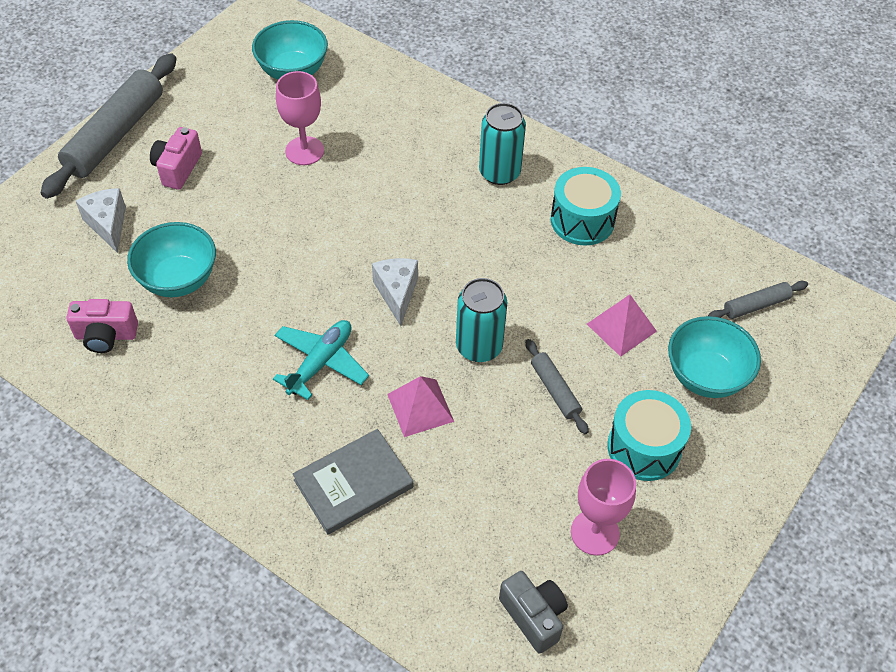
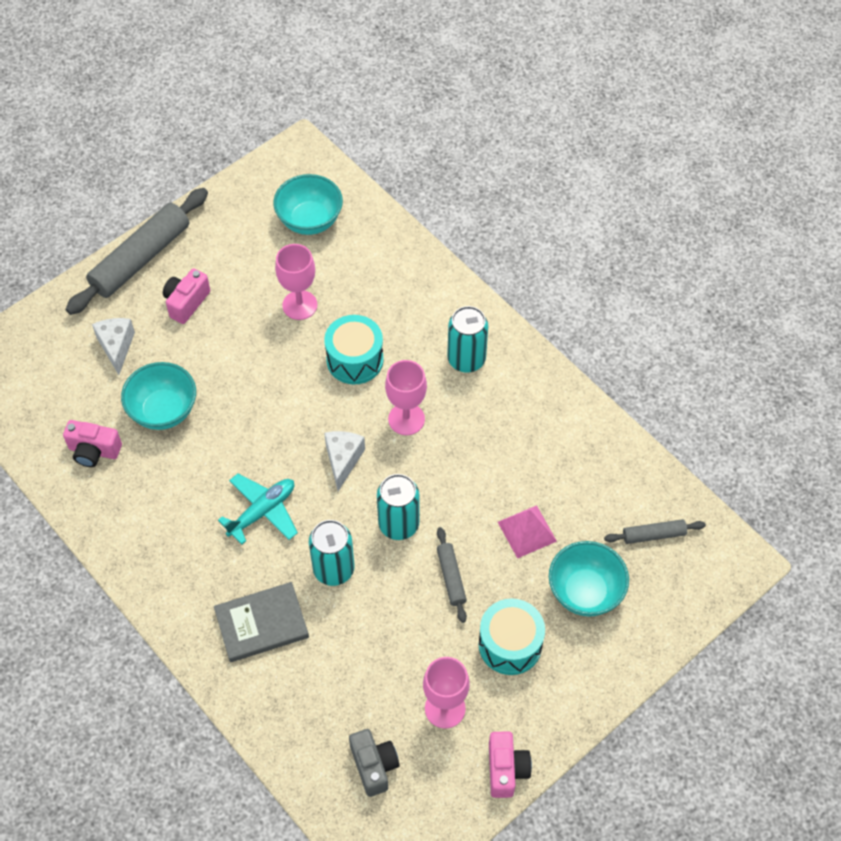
camera: 15 degrees right, 5 degrees up
(420, 407) = (333, 569): pink pyramid -> turquoise can
(454, 240) = (406, 419): none -> pink goblet
(582, 220) = (526, 421): turquoise drum -> turquoise drum (355, 360)
(687, 585) = (506, 769): none -> pink camera

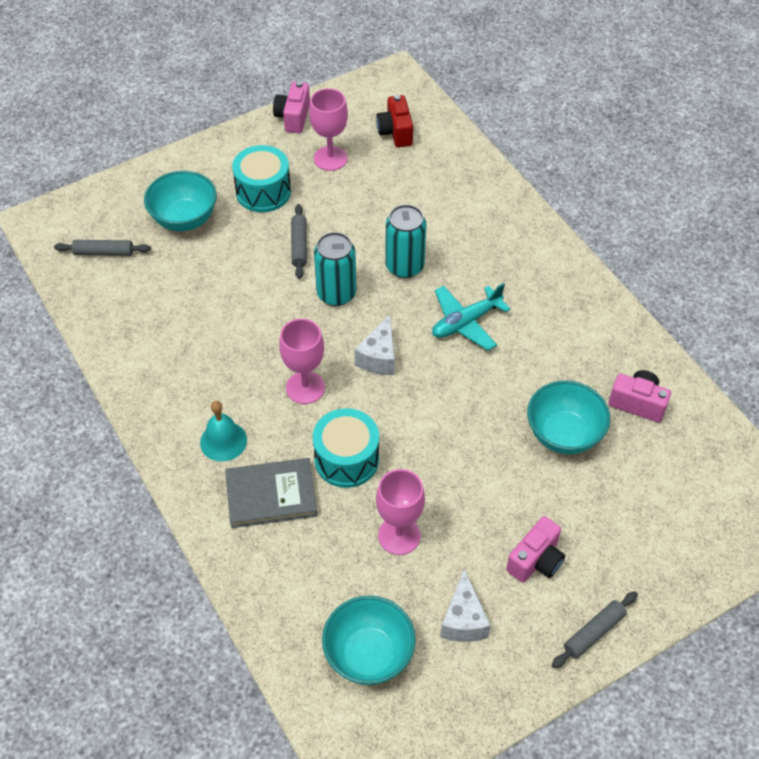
camera: 170 degrees left, 5 degrees down
(116, 347) = (619, 516): white cheese -> white cheese (463, 620)
(140, 258) = (594, 633): grey rolling pin -> grey rolling pin, size x0.48
(261, 624) = (475, 234): grey book -> grey book (271, 495)
(374, 766) = (395, 132): grey camera -> red camera
(466, 359) = (223, 441): turquoise can -> turquoise bell
(527, 531) = (218, 271): pink pyramid -> none

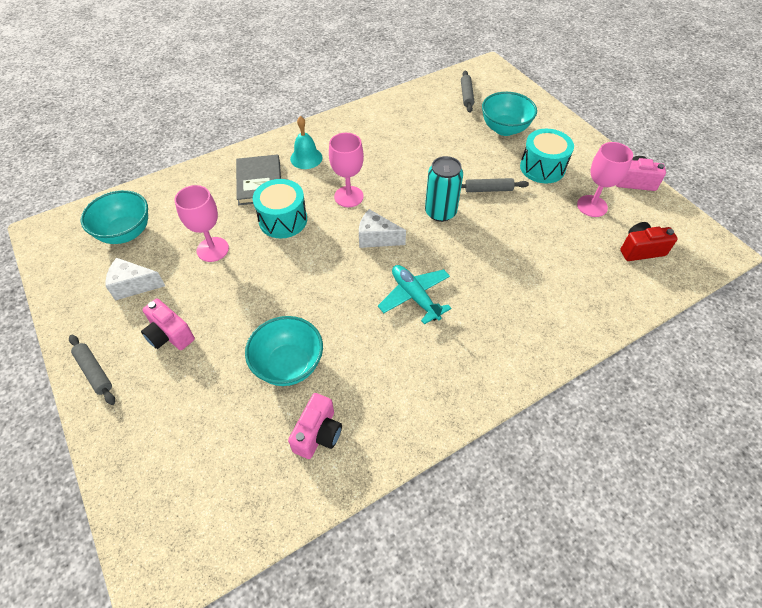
camera: 90 degrees right, 0 degrees up
(404, 266) = (475, 255): turquoise can -> none

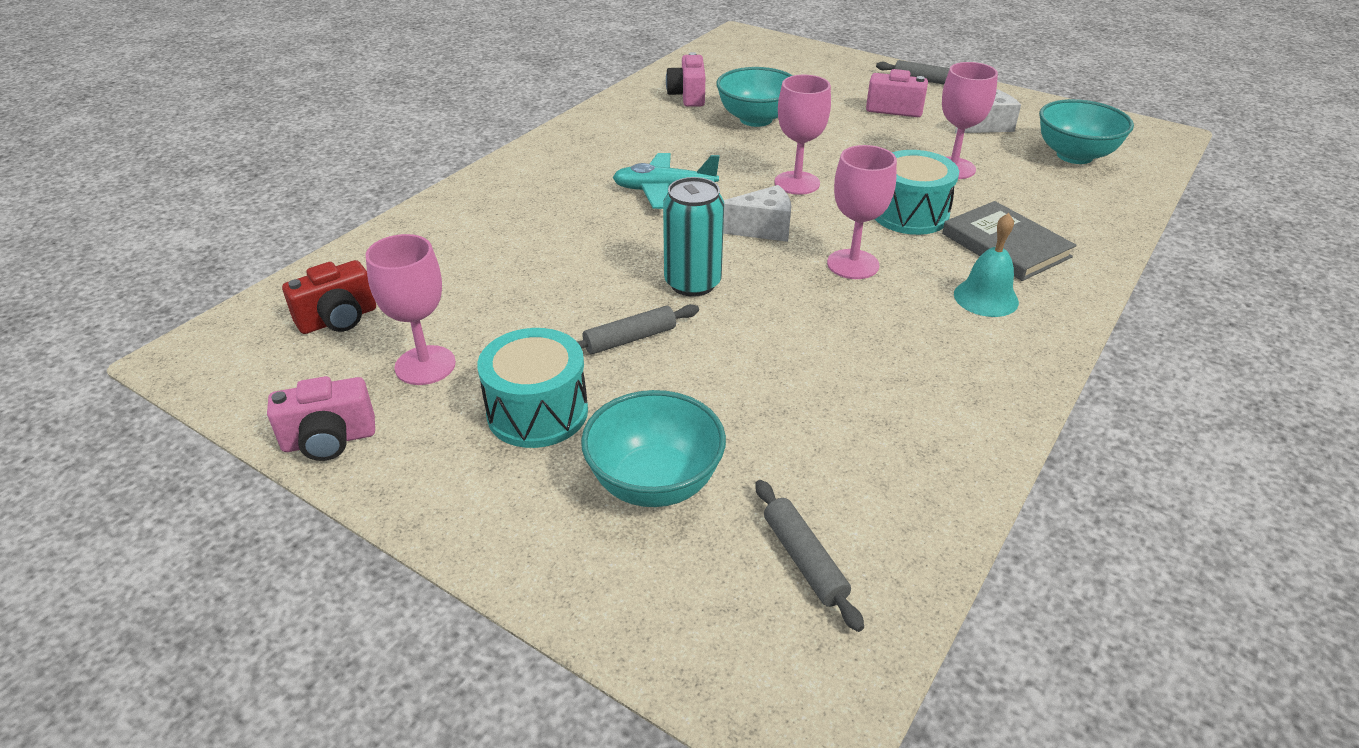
camera: 155 degrees right, 15 degrees down
(323, 271) = (797, 183): none -> pink goblet
(415, 297) = (664, 190): turquoise plane -> turquoise plane turned 150 degrees clockwise

